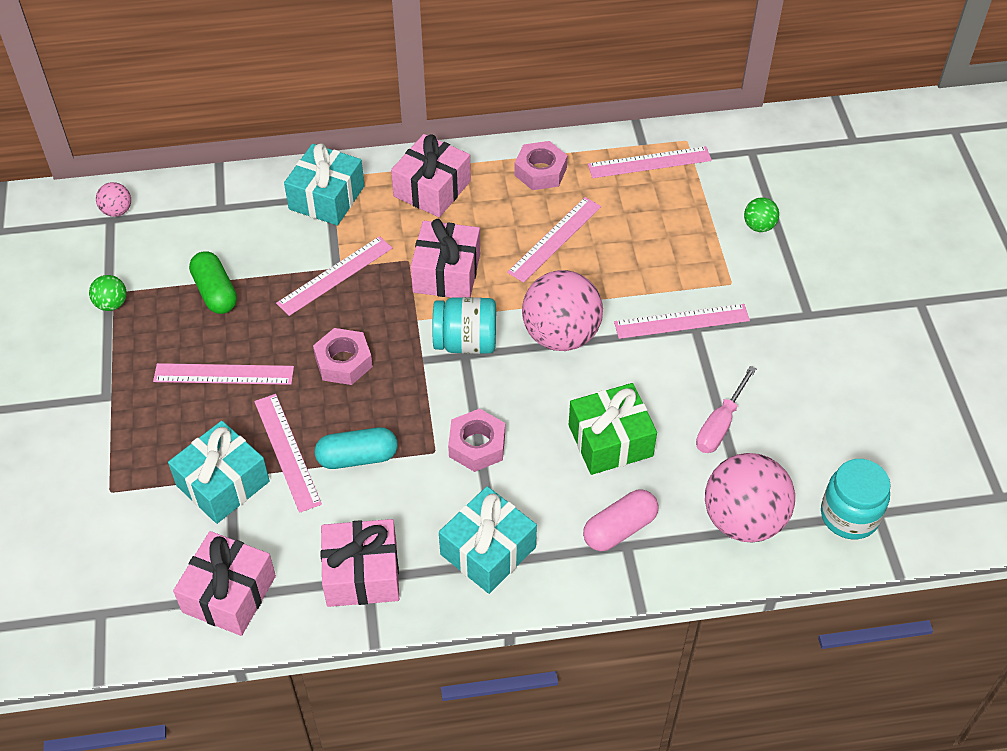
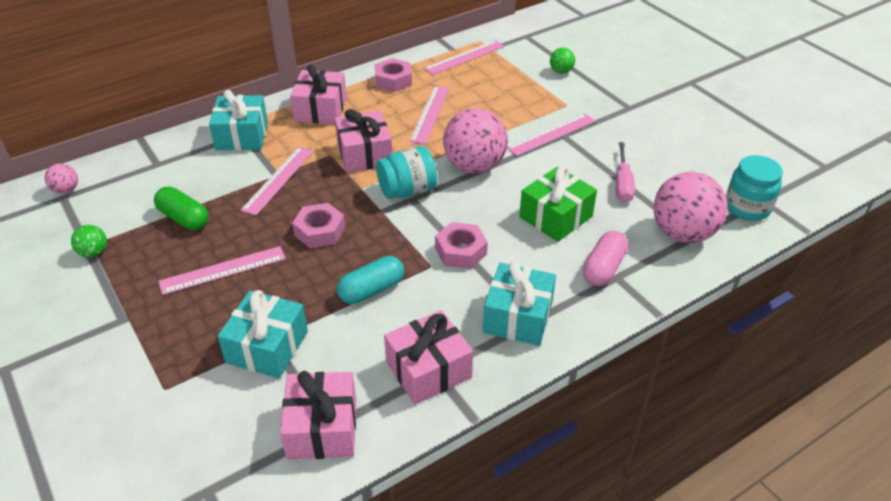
camera: 25 degrees left, 10 degrees down
(287, 452) = (310, 306): pink ruler -> none

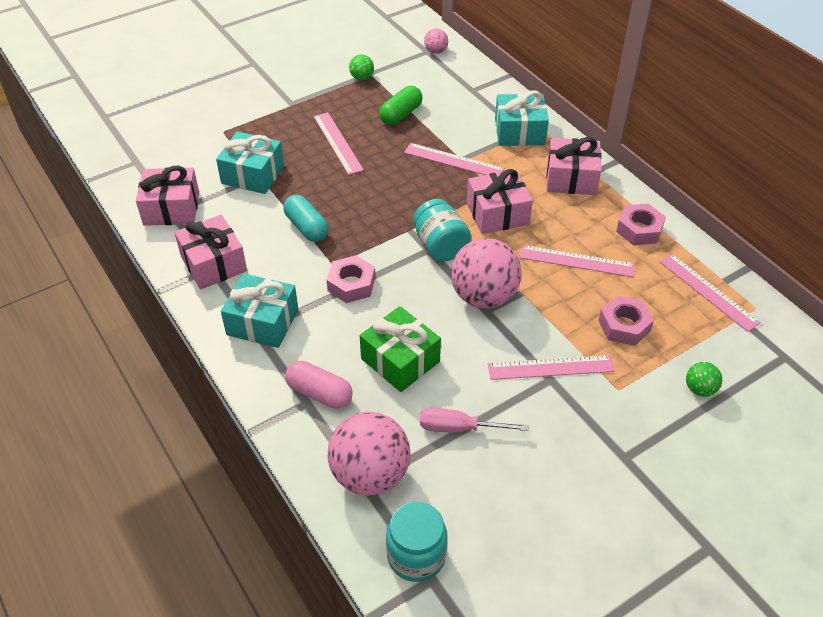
camera: 90 degrees right, 5 degrees up
(320, 231) = (382, 192): pink nut -> pink nut (624, 326)
(551, 134) = (551, 368): pink ruler -> pink ruler turned 60 degrees counterclockwise

